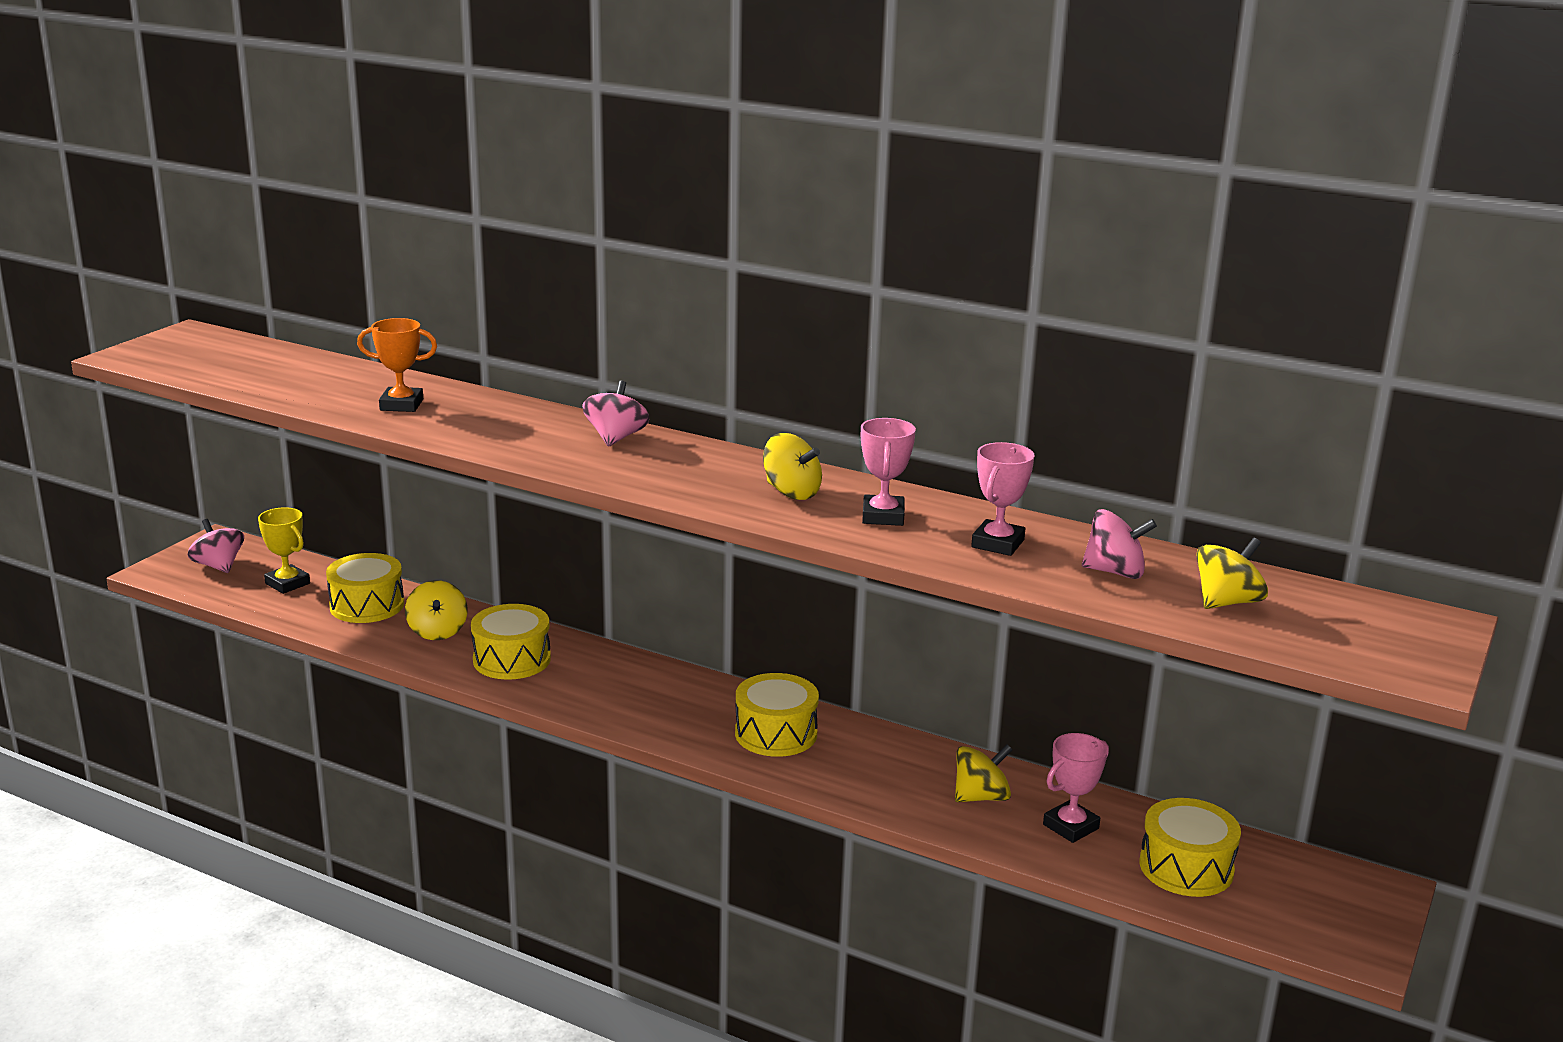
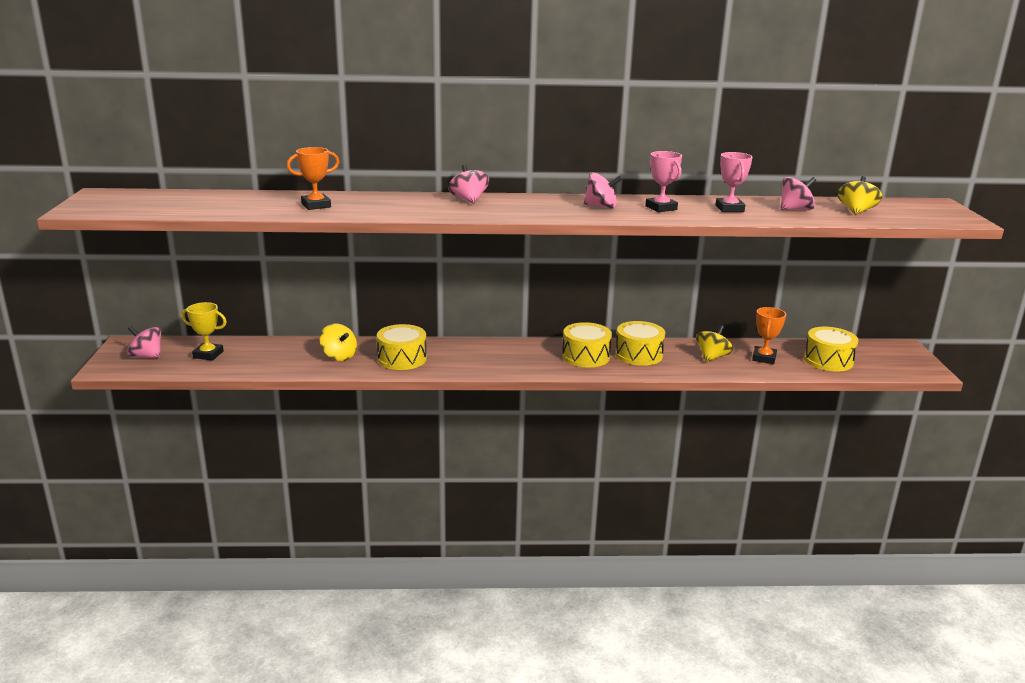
camera: 30 degrees left, 0 degrees up
(367, 605) = (276, 354): yellow drum -> yellow drum (638, 355)
(791, 492) = (601, 206): yellow spinning top -> pink spinning top
(1070, 826) = (764, 358): pink trophy -> orange trophy

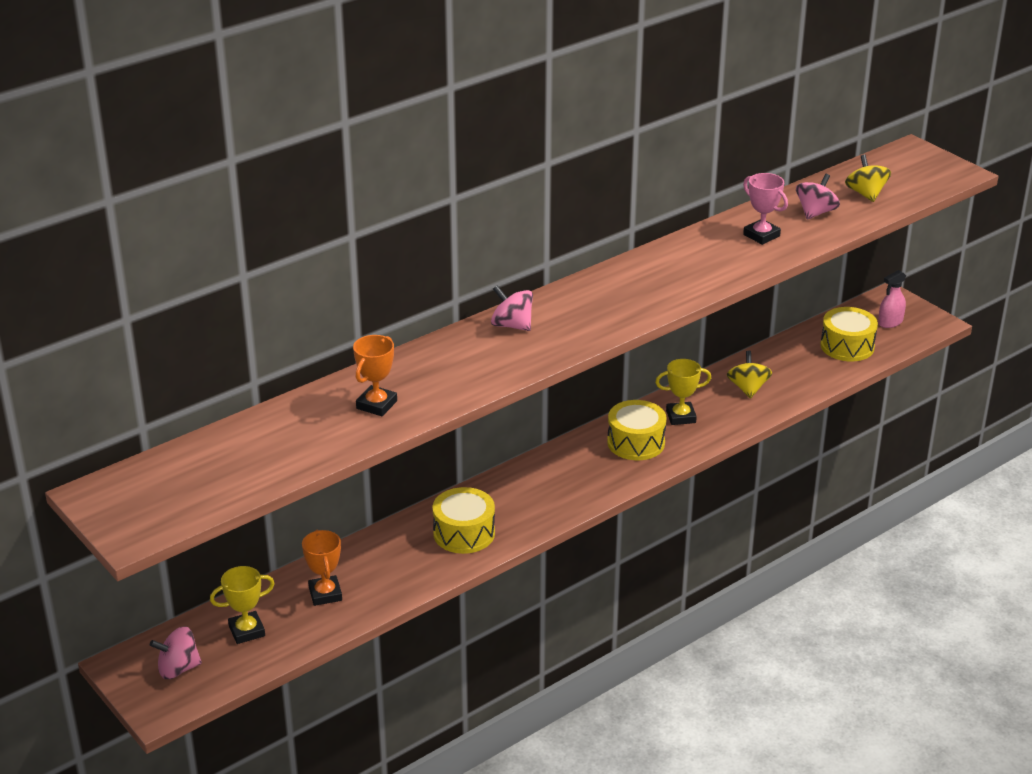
camera: 35 degrees left, 10 degrees up
(339, 356) = (393, 562): yellow spinning top -> none
(601, 206) = (649, 281): pink spinning top -> none
(638, 355) = (681, 417): yellow drum -> yellow trophy
(661, 208) = (703, 260): pink trophy -> none
(764, 358) = (792, 369): orange trophy -> orange trophy (325, 594)
(885, 359) = (890, 322): none -> pink spray bottle

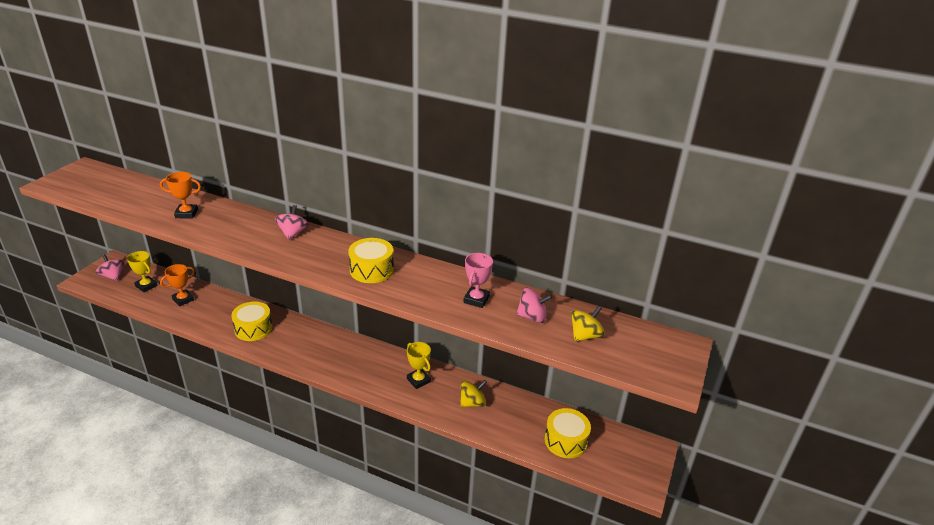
camera: 60 degrees right, 0 degrees up
(636, 442) = (378, 369): yellow drum -> yellow drum (371, 270)
(890, 322) = (619, 457): pink spray bottle -> none

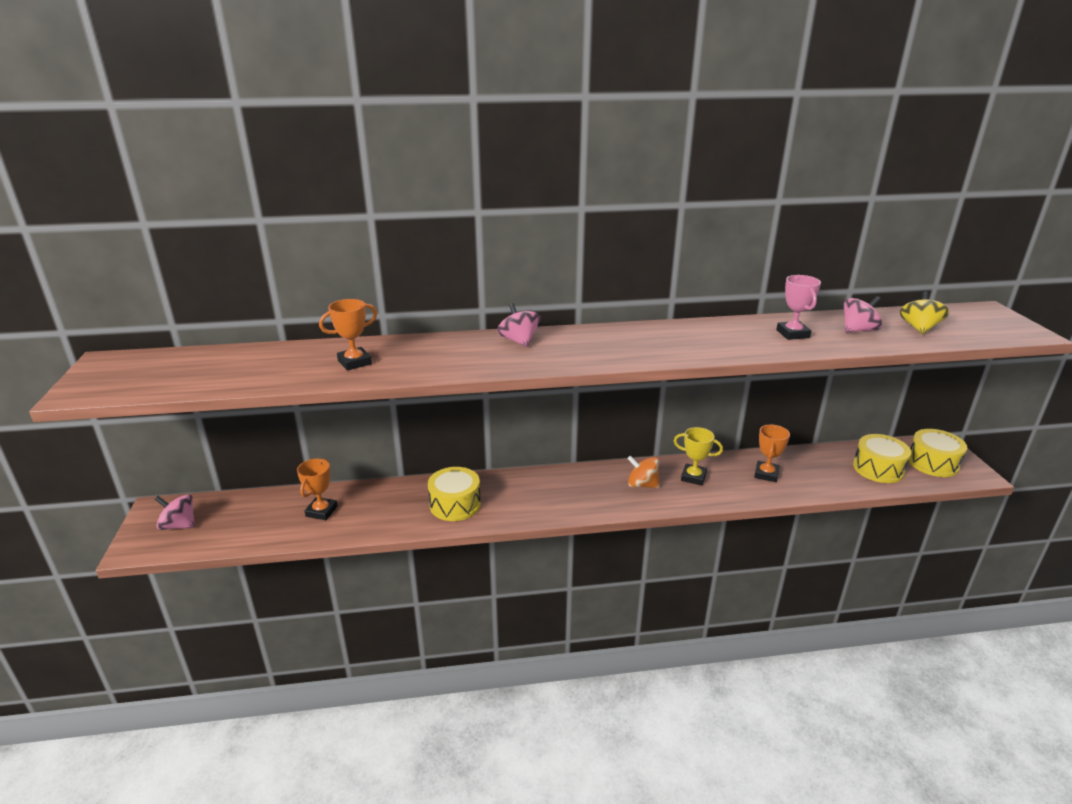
camera: 30 degrees left, 5 degrees down
(146, 286) = (247, 517): yellow trophy -> none
(371, 270) = (659, 344): yellow drum -> yellow drum (932, 463)
(378, 369) = (642, 484): none -> orange spinning top
(472, 403) = (766, 474): yellow spinning top -> orange trophy

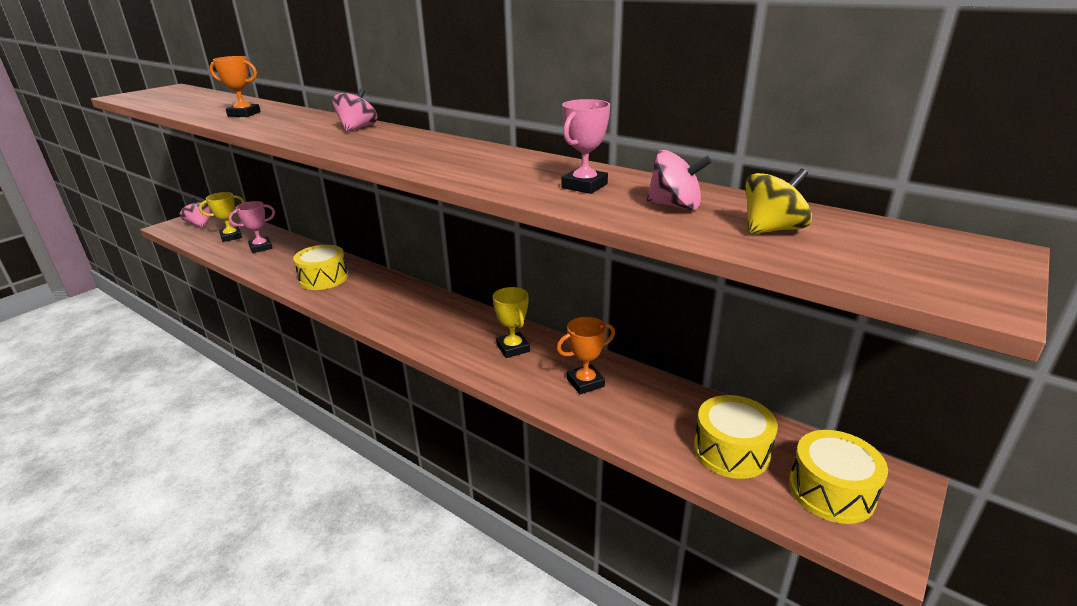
camera: 45 degrees right, 0 degrees up
(257, 518) = (231, 237): none -> yellow trophy
(321, 511) = (261, 247): orange trophy -> pink trophy
(642, 484) = (460, 331): orange spinning top -> none

